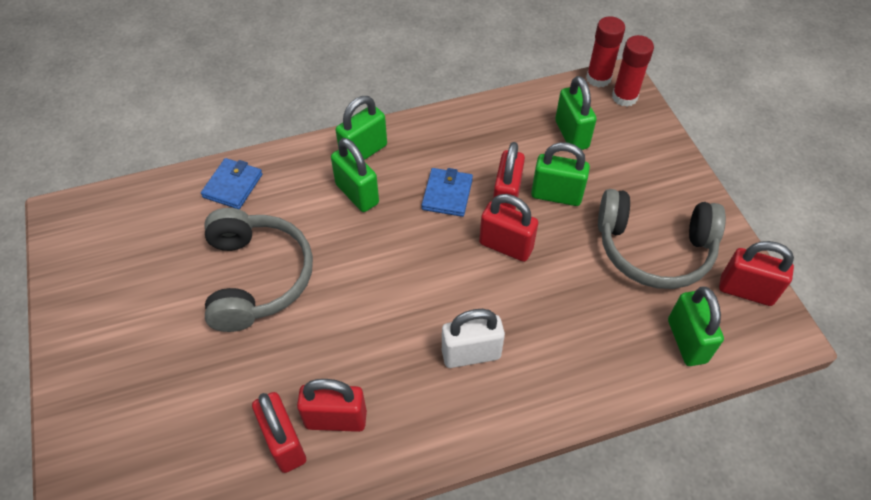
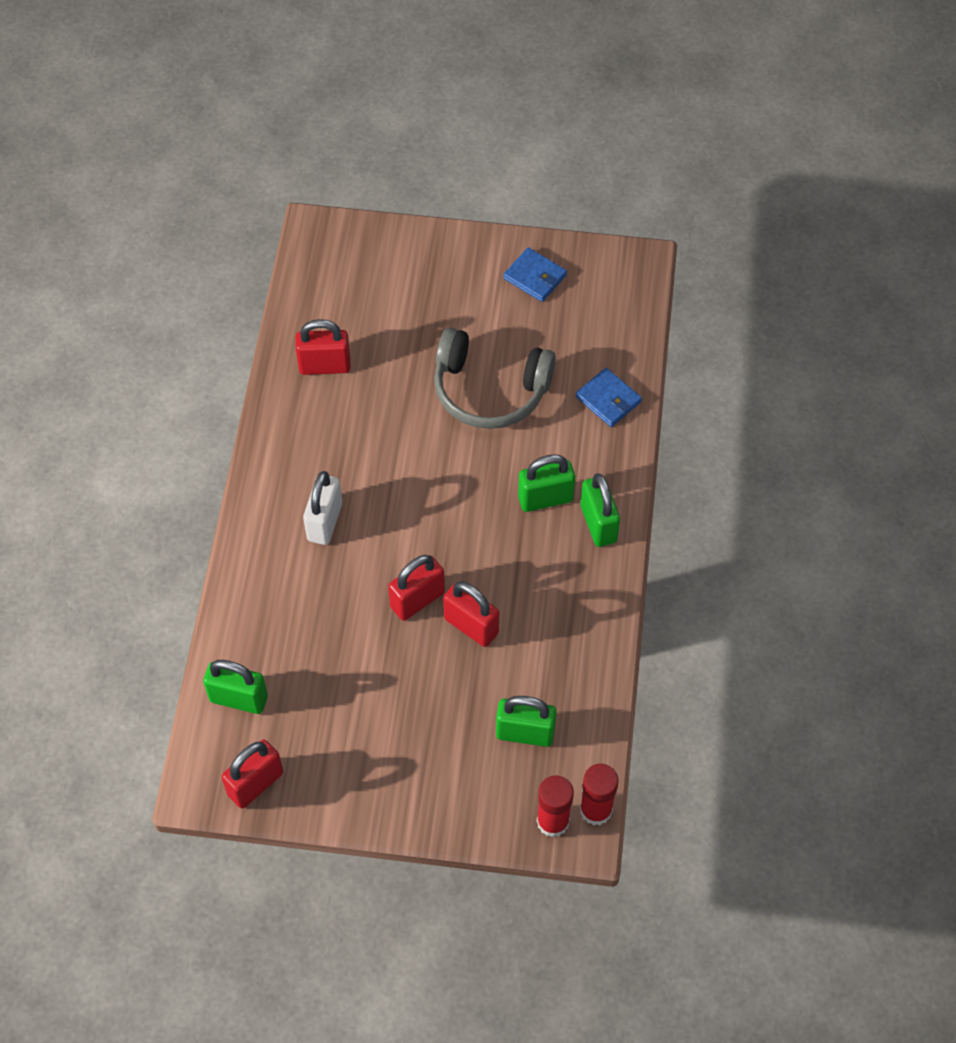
camera: 115 degrees right, 5 degrees up
(336, 419) = (324, 405): red padlock -> none
(447, 194) = (505, 576): blue wallet -> blue wallet (535, 277)
(556, 195) = (453, 675): green padlock -> none
(654, 249) = (344, 729): grey headphones -> none

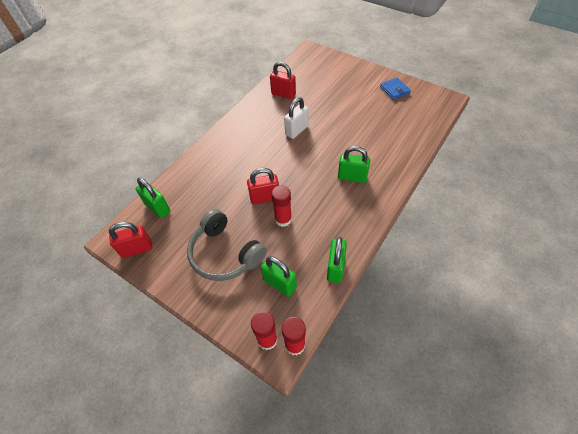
camera: 30 degrees right, 5 degrees down
(324, 522) = (244, 150): white padlock -> white padlock (297, 130)
(471, 626) = (283, 219): red padlock -> red glue stick
(490, 390) = (350, 125): grey headphones -> grey headphones (225, 253)
(598, 524) = (373, 197): green padlock -> green padlock (335, 268)
(608, 399) = (405, 146): blue wallet -> none

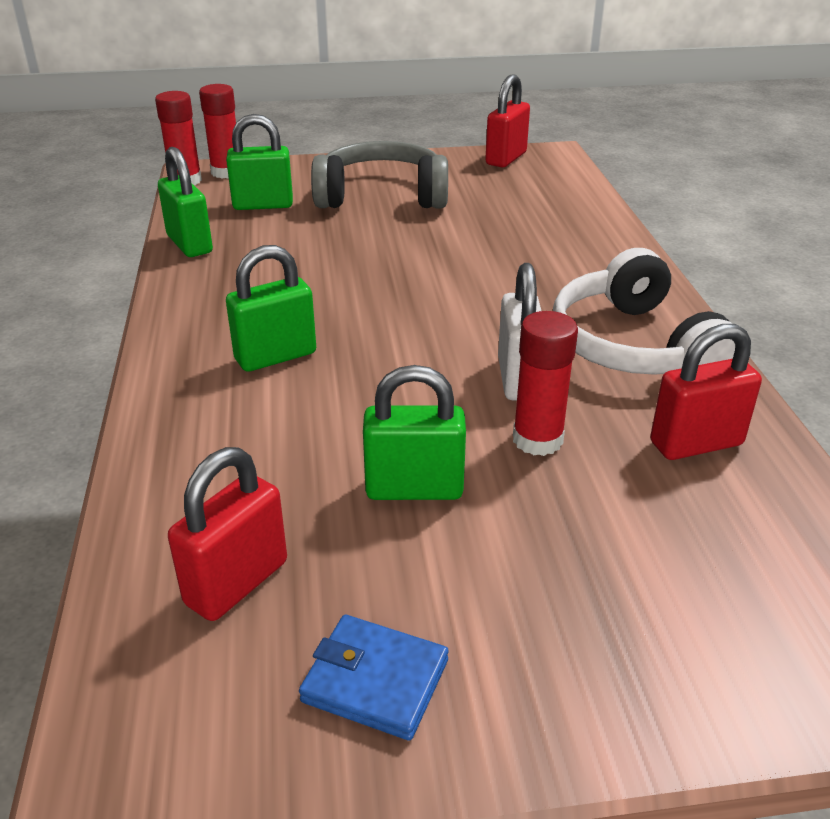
camera: 135 degrees right, 20 degrees down
(158, 208) = (558, 189): green padlock -> green padlock (414, 489)
(255, 123) = (634, 346): none -> white headphones
(265, 197) = (413, 260): red padlock -> red padlock (237, 583)
(283, 219) = (342, 252): red glue stick -> red glue stick (537, 440)

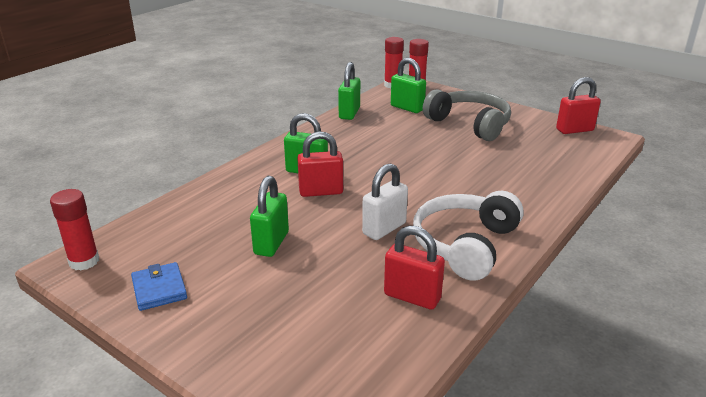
camera: 45 degrees right, 5 degrees down
(237, 583) = (172, 236): red padlock -> red padlock (321, 192)
(414, 489) = (271, 243): green padlock -> green padlock turned 60 degrees clockwise
(537, 440) = (347, 254): red glue stick -> red glue stick (84, 261)

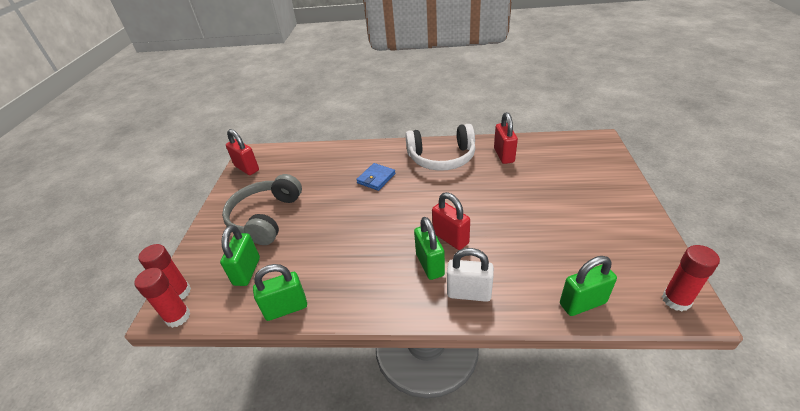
camera: 120 degrees left, 10 degrees up
(159, 289) = (629, 239): blue wallet -> blue wallet (376, 178)
(271, 243) = (531, 223): green padlock -> green padlock (582, 303)
(384, 229) = (460, 189): white padlock -> white padlock (469, 293)

